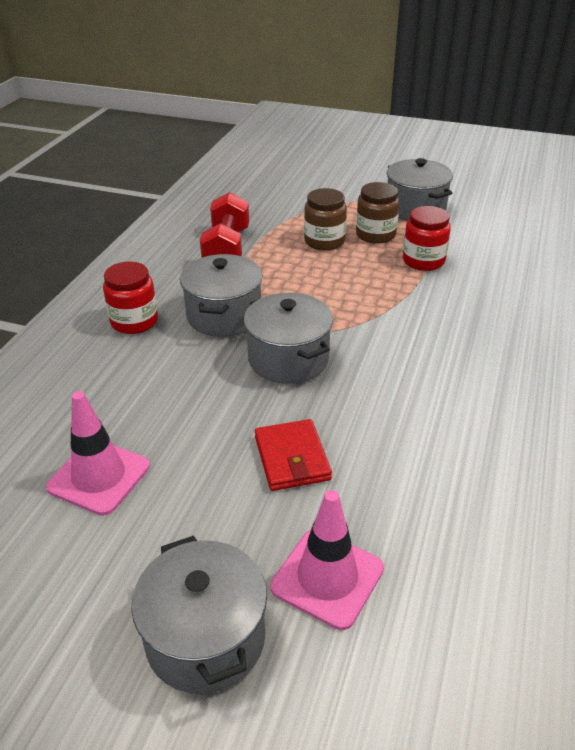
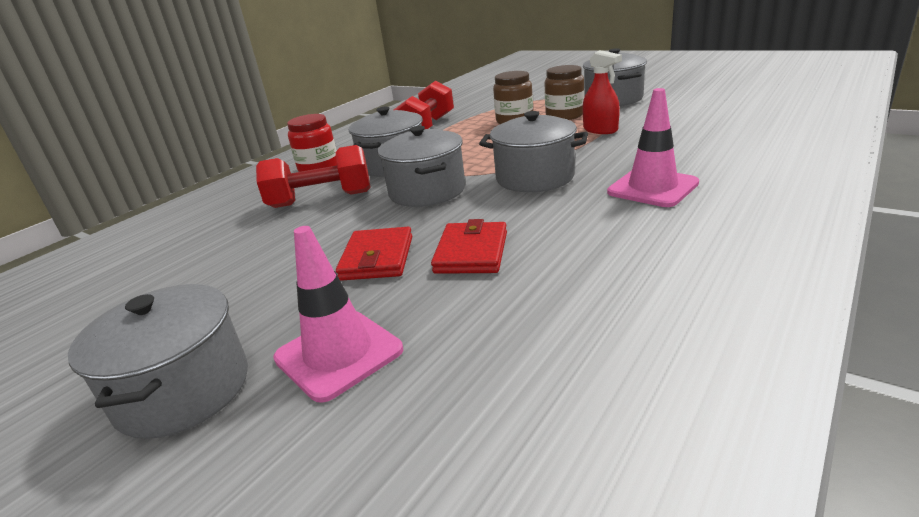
camera: 20 degrees right, 10 degrees down
(99, 477) = (205, 261): pink traffic cone -> pink traffic cone (652, 188)
(172, 374) = (321, 199): none -> red dumbbell
(381, 444) = (471, 252): none -> red wallet
(391, 336) = (535, 178): none -> grey pot
(423, 261) = (600, 130): red jar -> red spray bottle

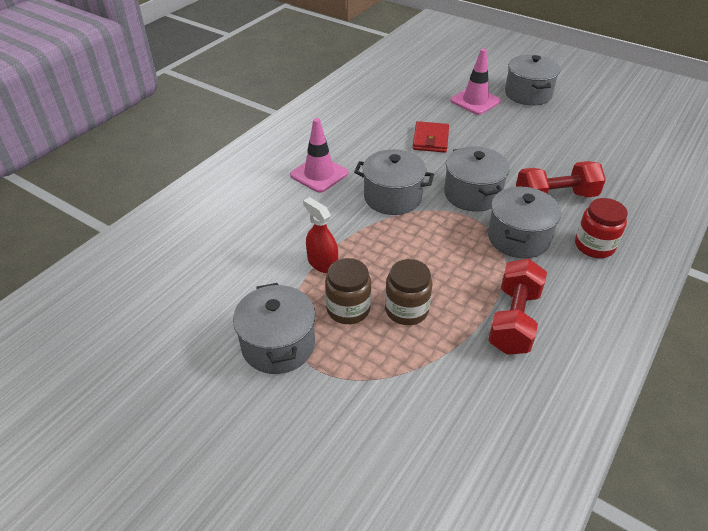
camera: 175 degrees right, 15 degrees up
(377, 258) = (482, 141): red wallet -> none

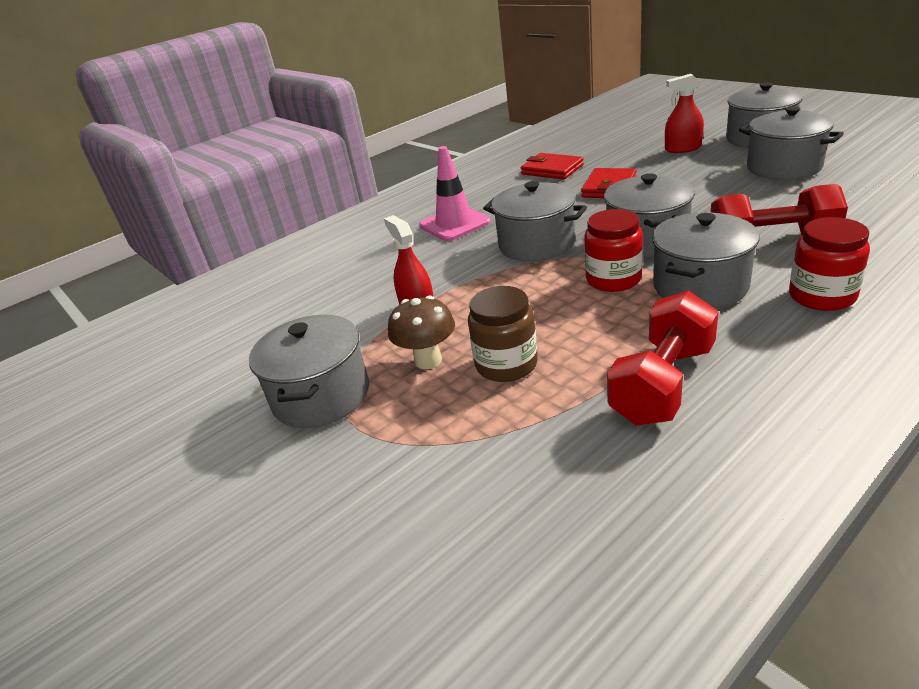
camera: 20 degrees right, 10 degrees down
(348, 309) = (428, 360): brown jar -> brown mushroom
(380, 117) = (552, 170): none -> red wallet
(458, 232) = (613, 279): none -> red jar
(475, 101) = (682, 149): pink traffic cone -> red spray bottle
(550, 126) = (783, 167): none -> grey pot

